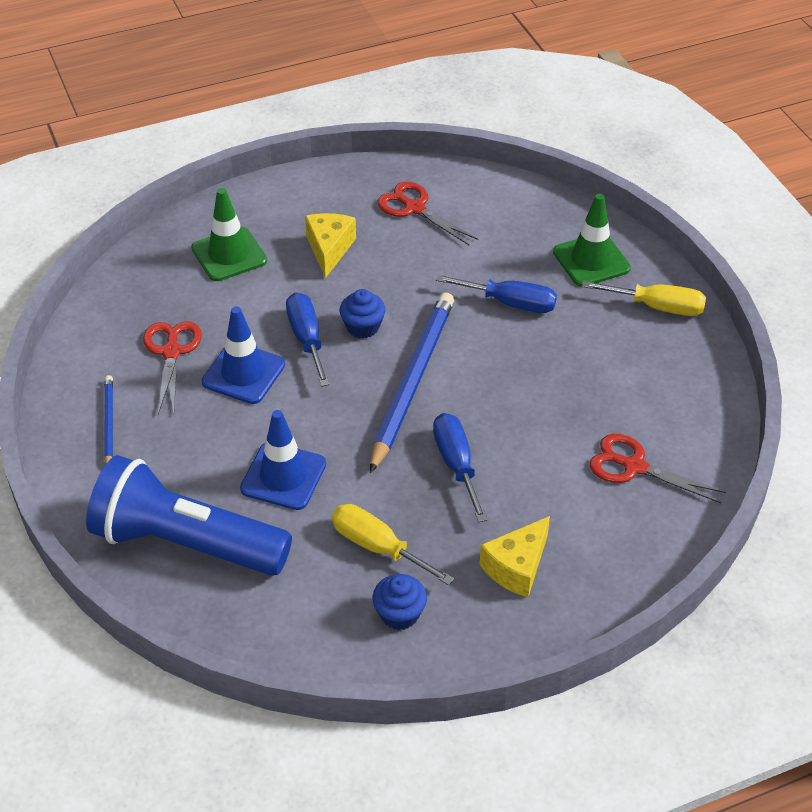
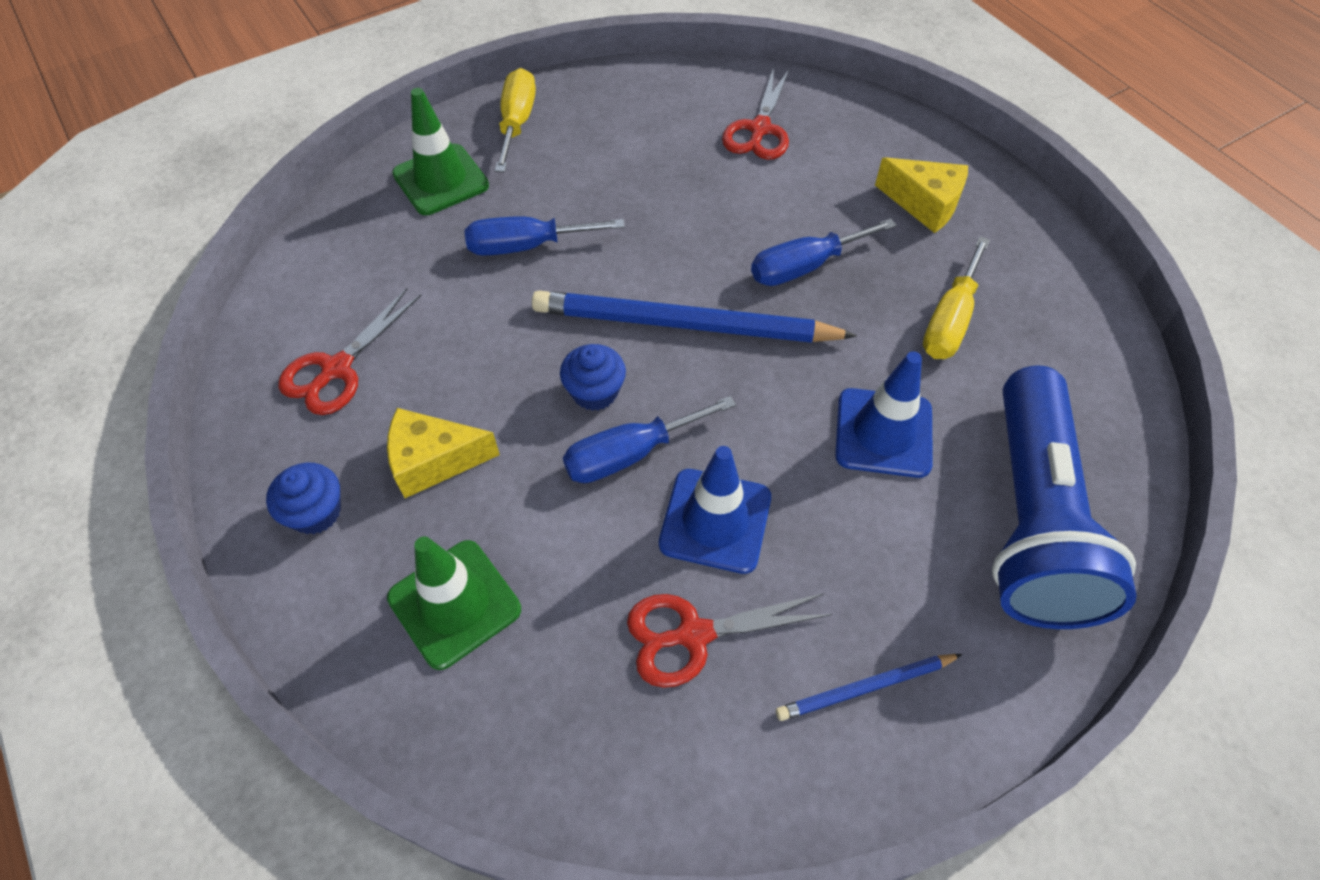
camera: 100 degrees left, 10 degrees up
(399, 614) = (1028, 289): blue cupcake -> blue cupcake (316, 512)
(510, 303) = (527, 246): blue screwdriver -> blue screwdriver turned 105 degrees counterclockwise

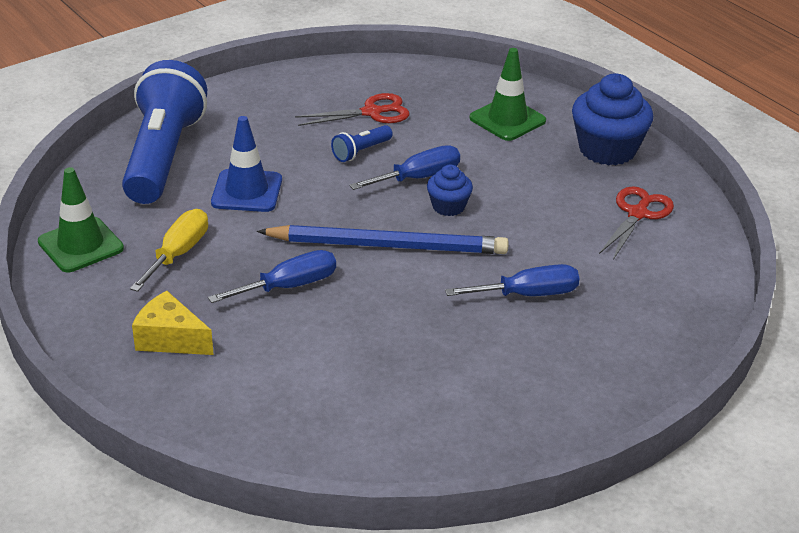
camera: 175 degrees right, 20 degrees down
(316, 512) = (607, 149): blue cupcake -> blue cupcake, size x1.86
(434, 461) = (545, 172): yellow cheese -> none
(441, 180) = (628, 346): green traffic cone -> green traffic cone (80, 245)
(517, 123) = (577, 406): yellow screwdriver -> none
(715, 520) = (361, 152): blue traffic cone -> blue flashlight
(759, 129) = (321, 407): red scissors -> none
(865, 688) = (280, 99): blue pencil -> none

